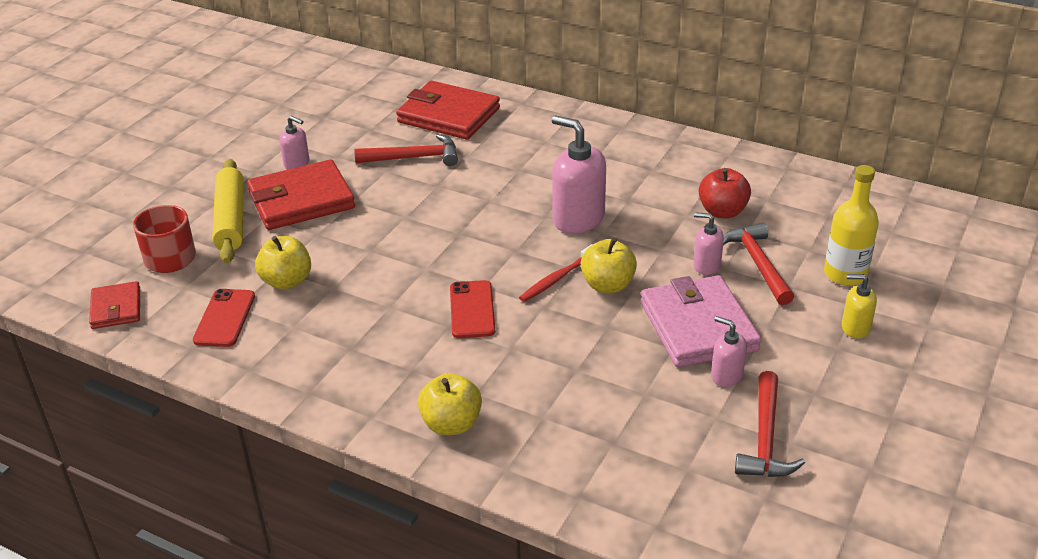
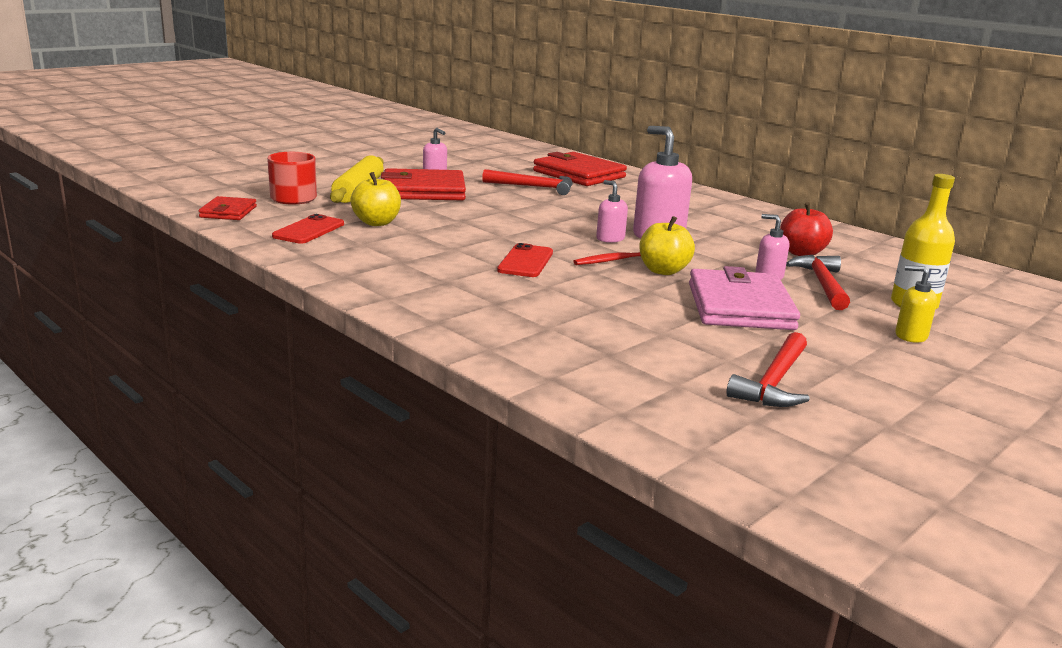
camera: 15 degrees right, 15 degrees down
(451, 424) = (457, 314): yellow apple -> none
(726, 375) = (753, 338): pink soap dispenser -> pink soap dispenser (610, 239)

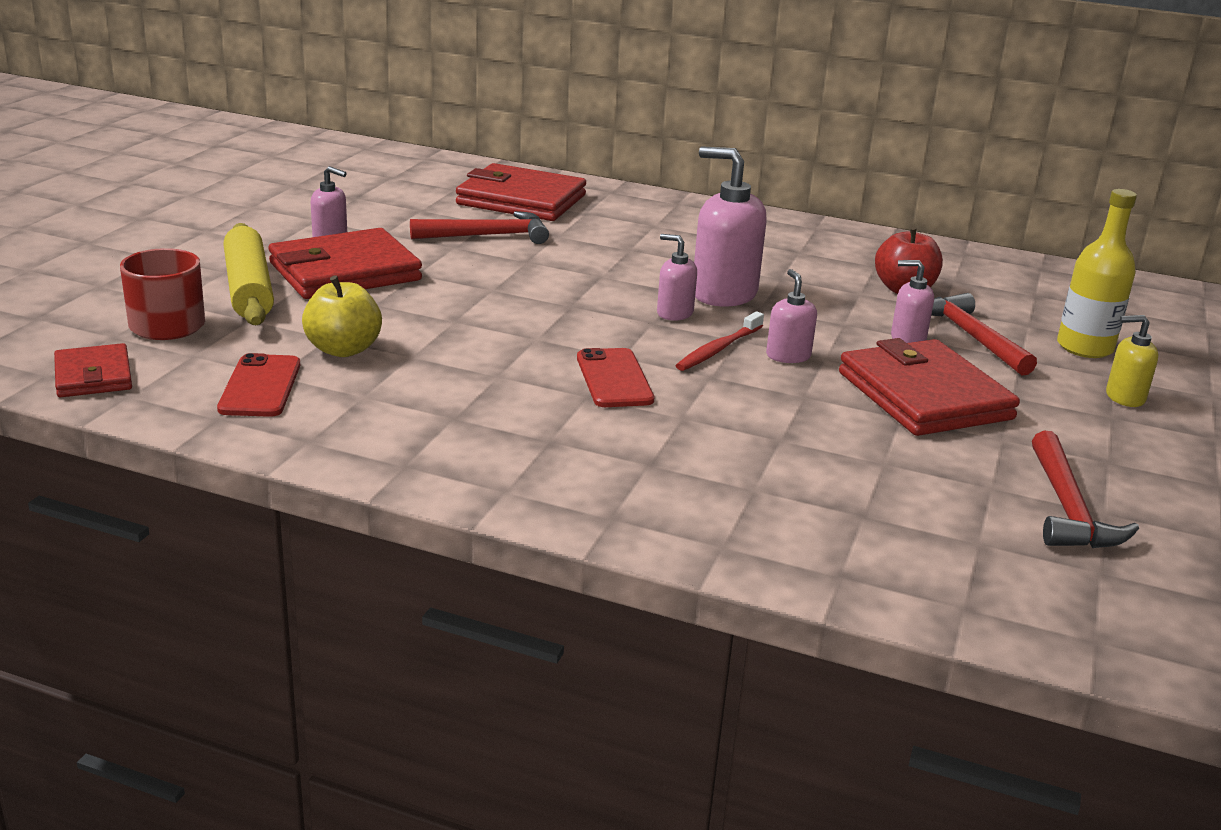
camera: 25 degrees left, 5 degrees up
(663, 271) = (788, 356): yellow apple -> pink soap dispenser
(740, 306) = (924, 396): pink wallet -> red wallet

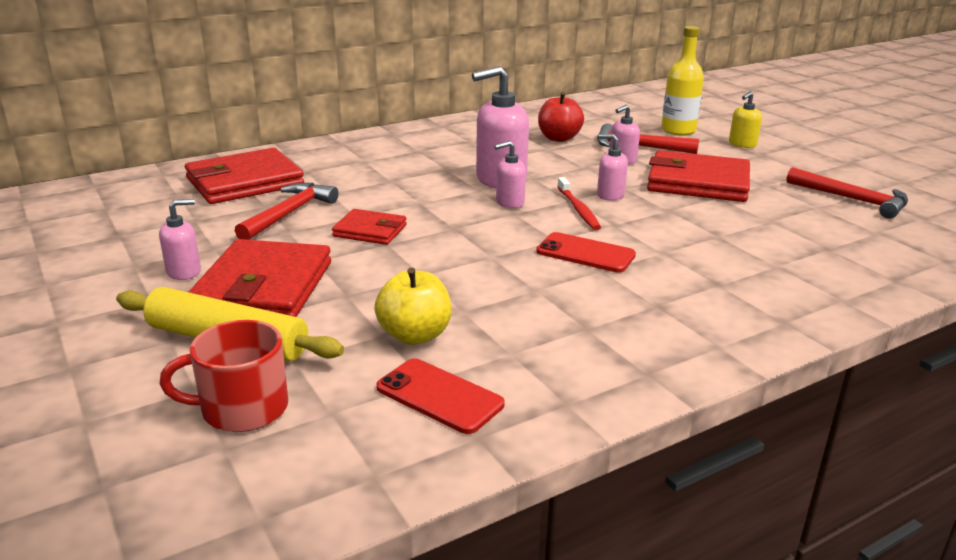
camera: 50 degrees left, 0 degrees up
(93, 376) = (303, 487): red wallet -> red wallet (370, 231)

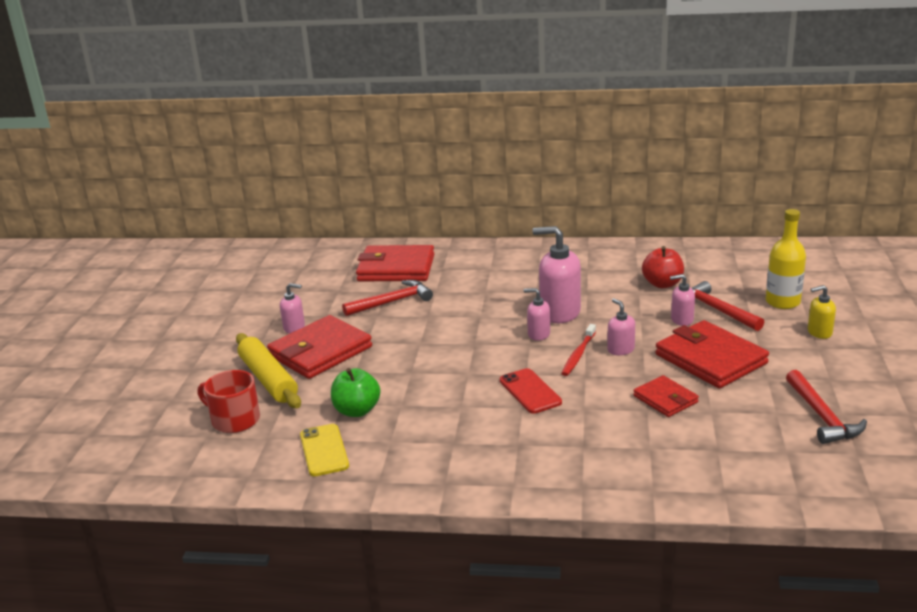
camera: 40 degrees right, 0 degrees up
(370, 231) = (422, 330): red wallet -> red wallet (665, 399)
(415, 335) = (357, 410): yellow apple -> green apple
(439, 396) = (324, 450): red phone -> yellow phone

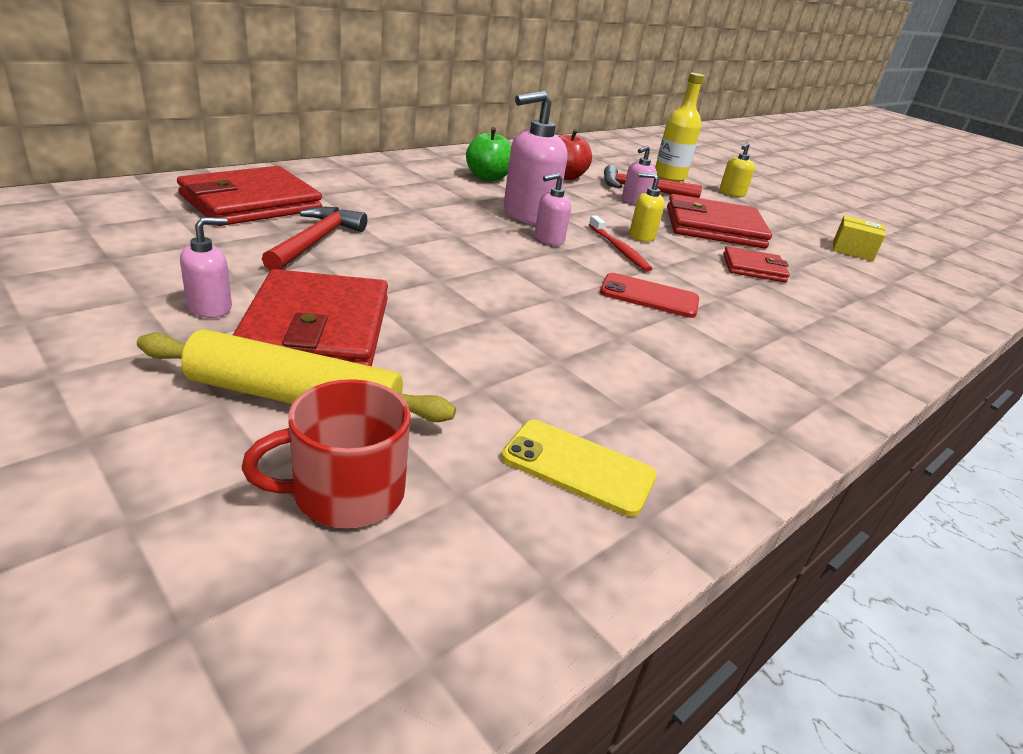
camera: 55 degrees left, 5 degrees up
(357, 410) = (517, 389): green apple -> green apple (487, 177)
(620, 349) = (641, 236): pink soap dispenser -> yellow soap dispenser
(822, 416) = (852, 250): red hammer -> yellow box

